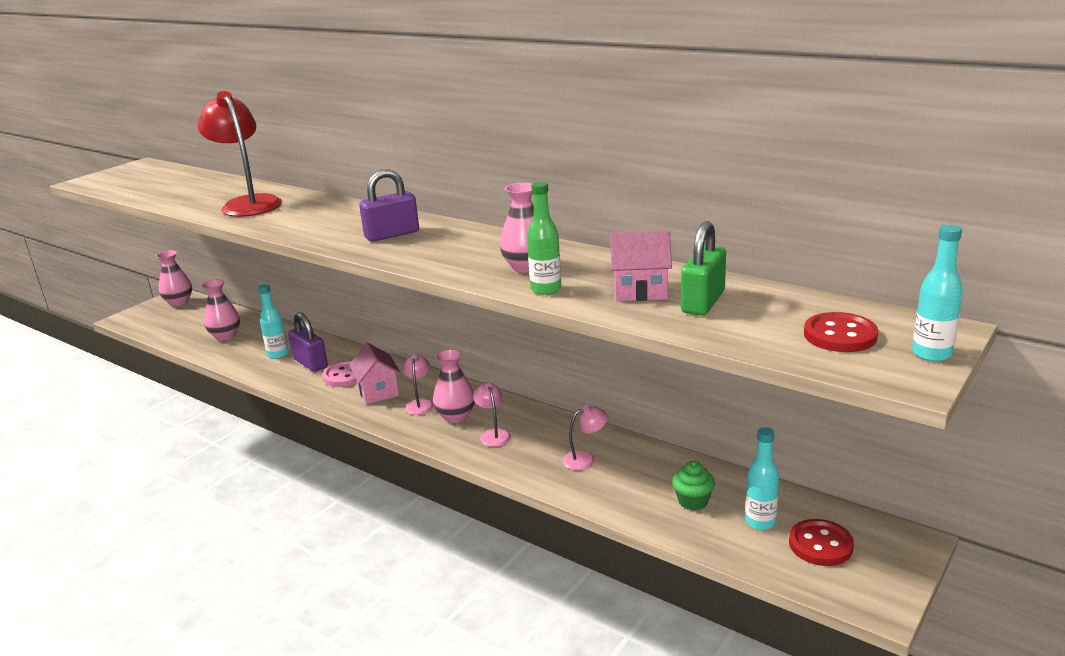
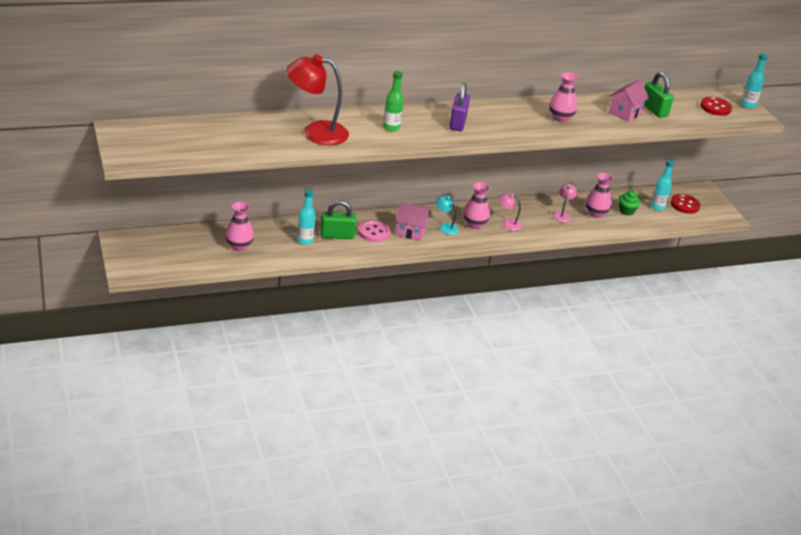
camera: 60 degrees left, 10 degrees up
(179, 302) = (136, 242): pink vase -> pink vase (595, 213)
(310, 363) = (337, 235): purple padlock -> green padlock
(420, 404) = (445, 227): pink lamp -> turquoise lamp
(546, 289) = (594, 127): green bottle -> green bottle (391, 127)

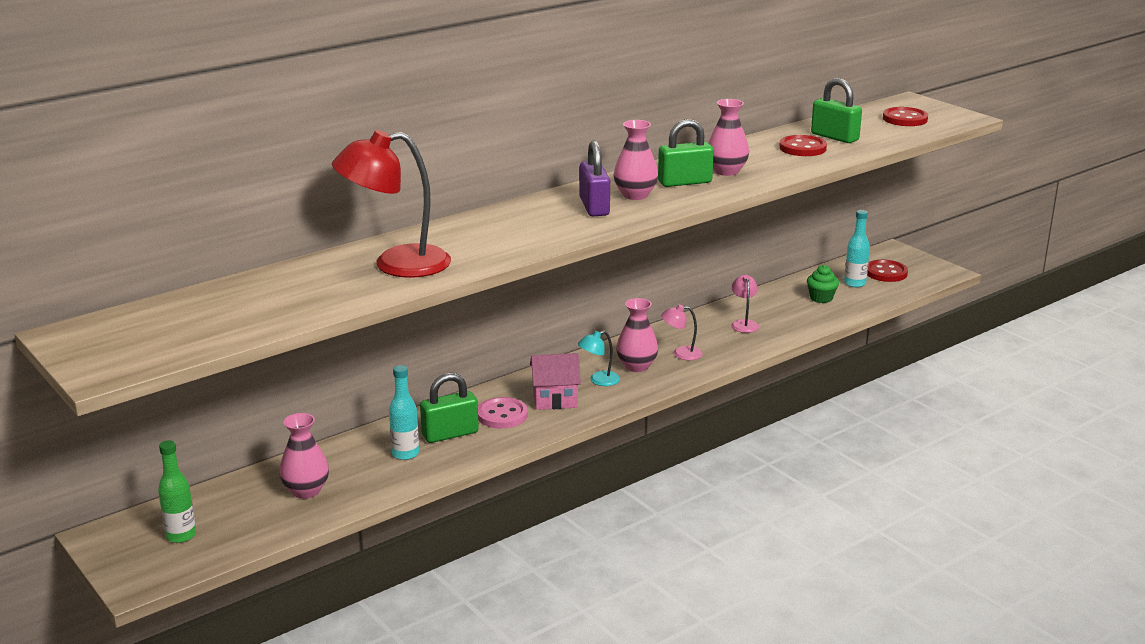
camera: 15 degrees left, 10 degrees down
(391, 127) = (504, 233): green bottle -> green bottle (181, 535)
(445, 227) = (599, 380): turquoise lamp -> turquoise lamp turned 45 degrees counterclockwise
(527, 119) = (684, 182): none -> green padlock
(595, 213) = (785, 311): pink vase -> pink vase (635, 195)
(625, 113) = (802, 148): pink house -> red button
(747, 105) = (939, 108): turquoise bottle -> none

